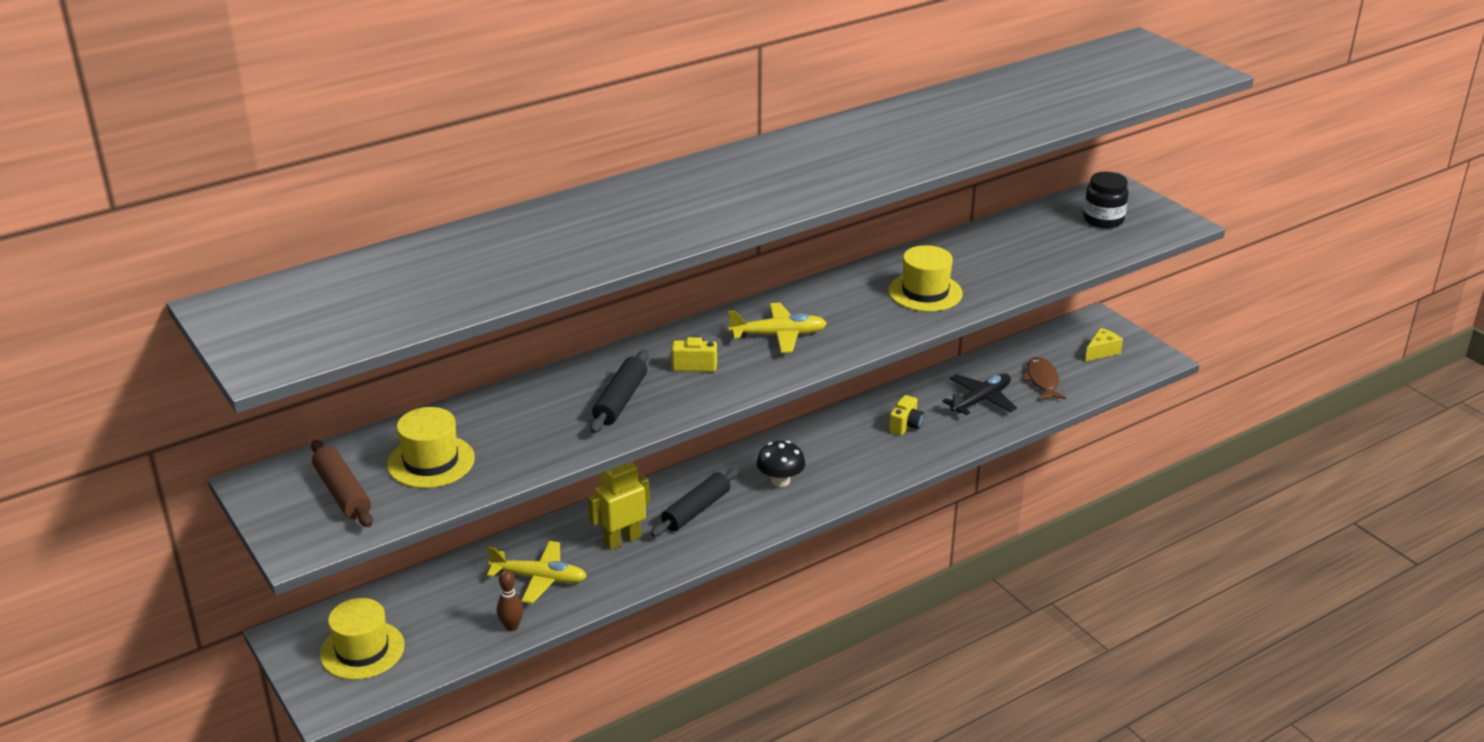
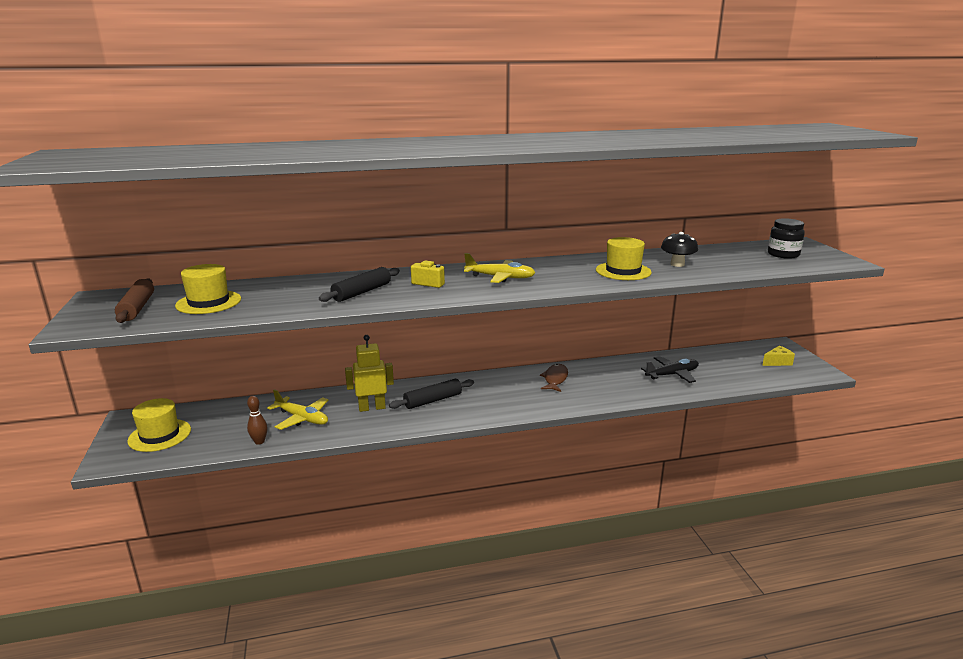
camera: 20 degrees right, 10 degrees down
(780, 481) = (501, 394): black mushroom -> black mushroom (677, 264)
(906, 425) = (609, 379): yellow camera -> none
(1042, 380) = (724, 371): brown fish -> brown fish (555, 379)

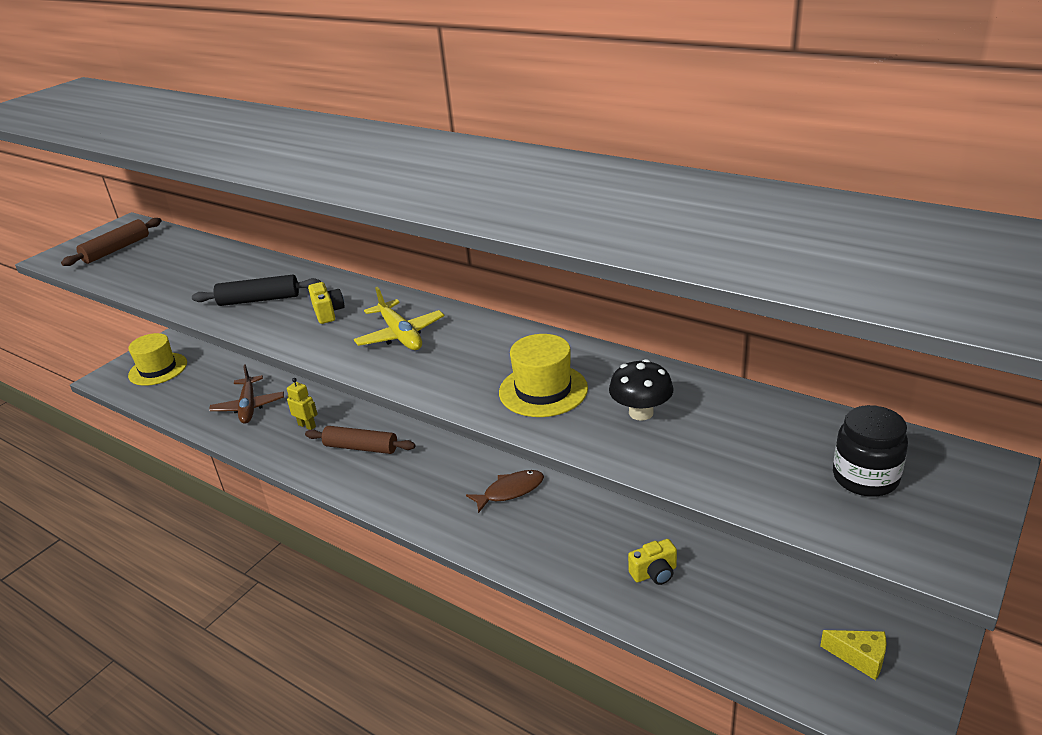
camera: 50 degrees right, 10 degrees up
(208, 302) = (157, 262): yellow hat -> none
(259, 442) = (191, 414): brown bowling pin -> none
(302, 418) = (249, 406): yellow plane -> brown plane
(372, 408) = (307, 425): yellow robot -> yellow robot, size x0.61
(433, 400) = (361, 447): black rolling pin -> brown rolling pin
(672, 374) = (654, 573): black plane -> yellow camera

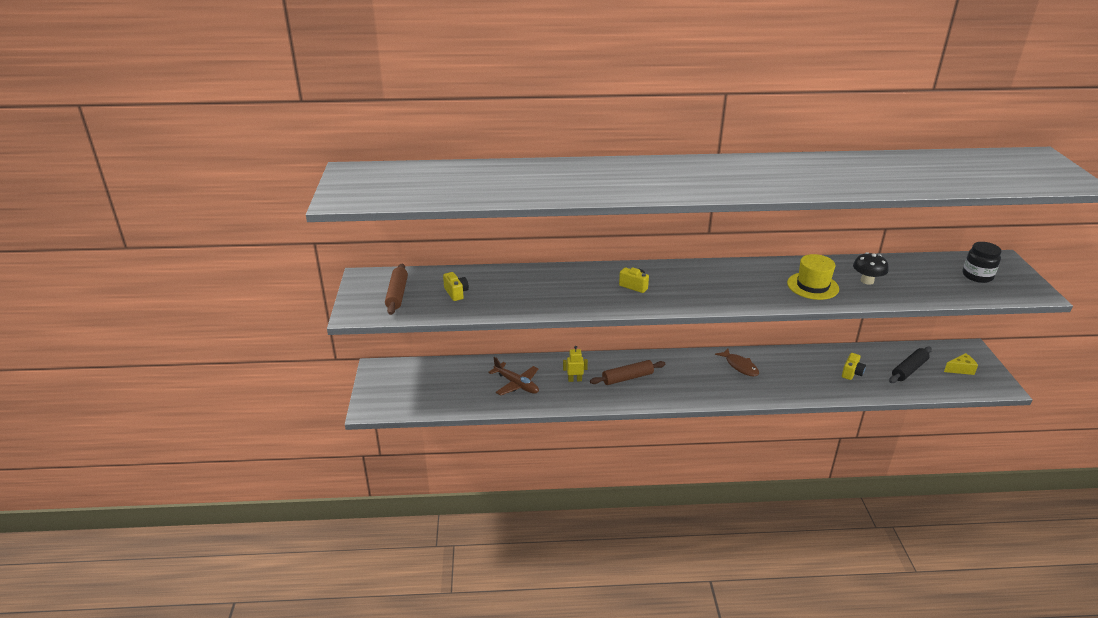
camera: 40 degrees left, 0 degrees up
(158, 369) = (404, 388): yellow hat -> none
(160, 263) = (456, 293): none -> yellow camera
(259, 300) = (576, 292): black rolling pin -> black rolling pin (909, 370)
(400, 335) = (698, 284): yellow plane -> none
(510, 491) = (740, 366): brown fish -> brown fish turned 120 degrees clockwise

